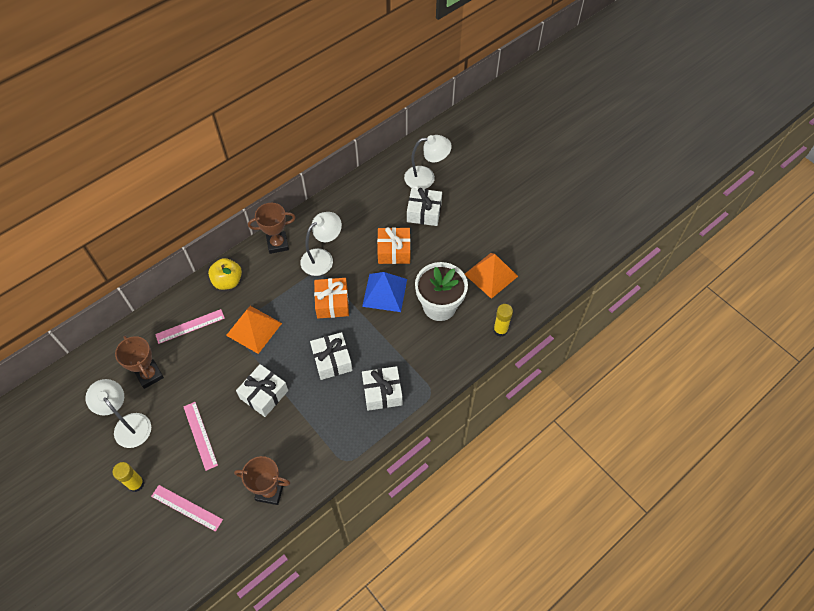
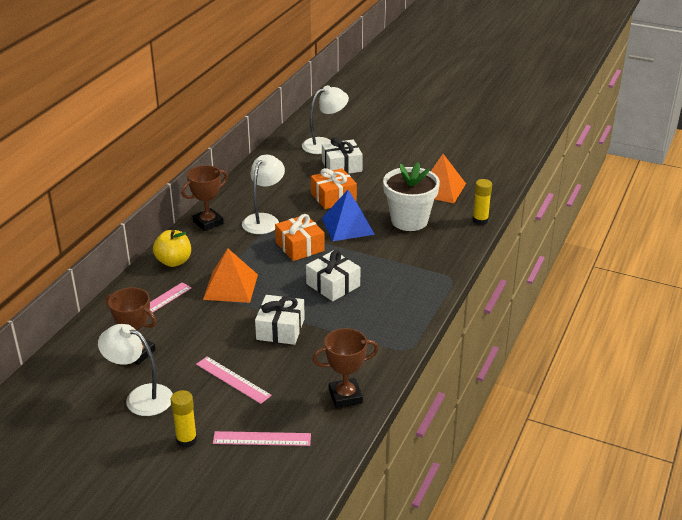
camera: 25 degrees left, 25 degrees down
(382, 392) = (403, 292): white gift -> none

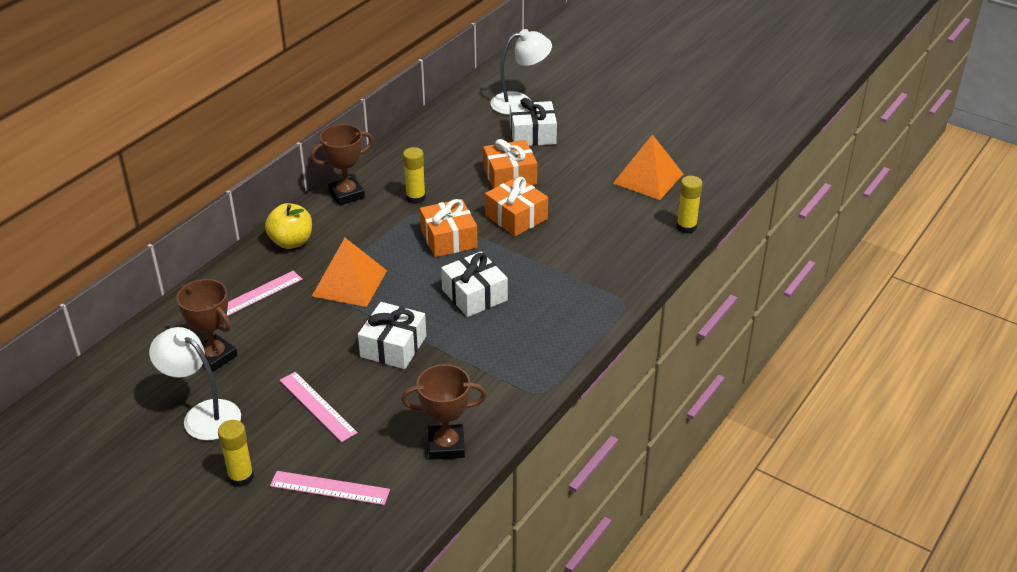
camera: 10 degrees right, 5 degrees up
(264, 220) = (415, 198): white lamp -> yellow glue stick
(348, 226) = (516, 217): blue pyramid -> orange gift
(409, 221) = (595, 218): white flower pot -> none

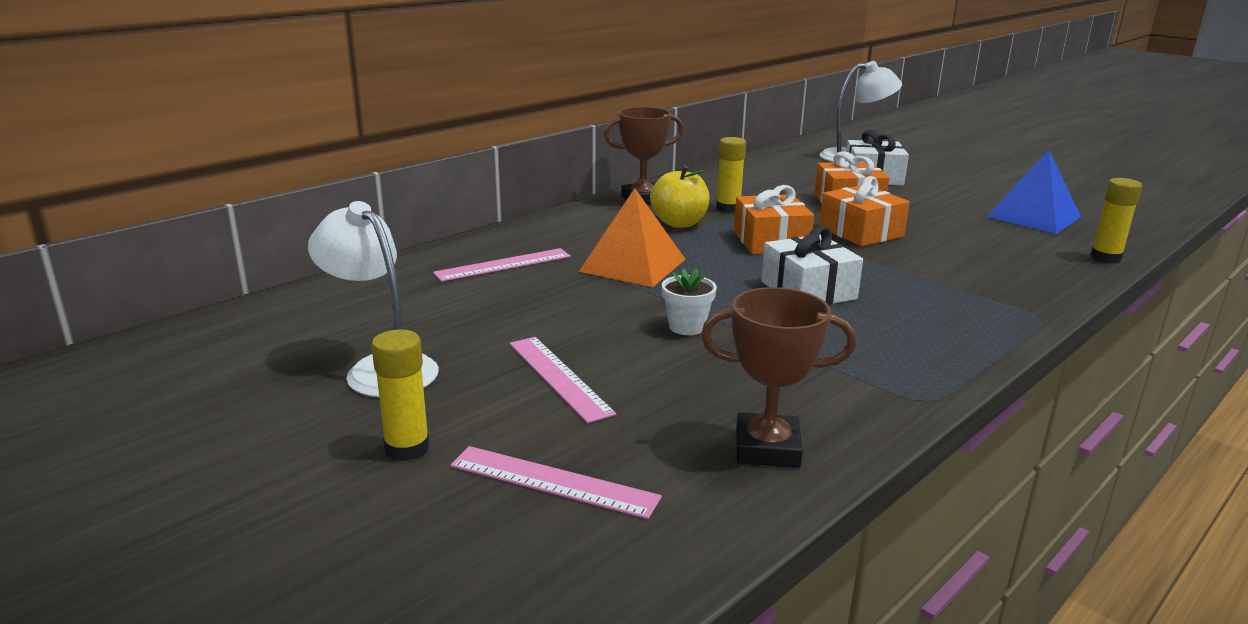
camera: 10 degrees right, 15 degrees down
(214, 357) = (426, 312): brown trophy -> none
(291, 242) = (565, 227): yellow apple -> yellow apple (679, 223)
(393, 346) = (687, 327): white gift -> white flower pot
(648, 178) = (1034, 216): orange pyramid -> blue pyramid

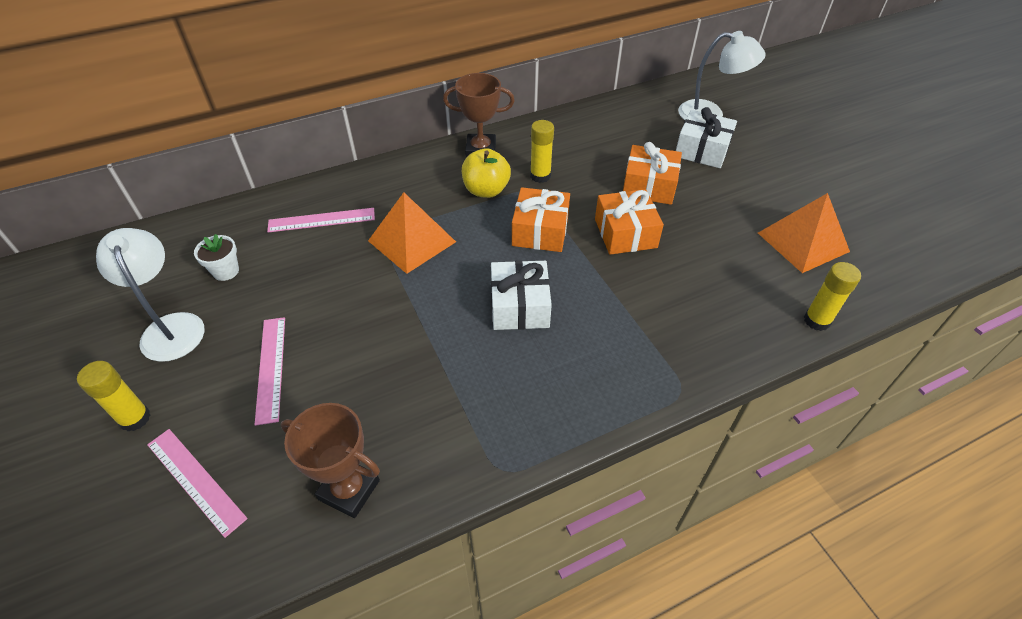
camera: 20 degrees right, 25 degrees up
(687, 327) = (395, 331): white flower pot -> white flower pot (226, 271)
(1034, 216) = (803, 242): blue pyramid -> orange pyramid

